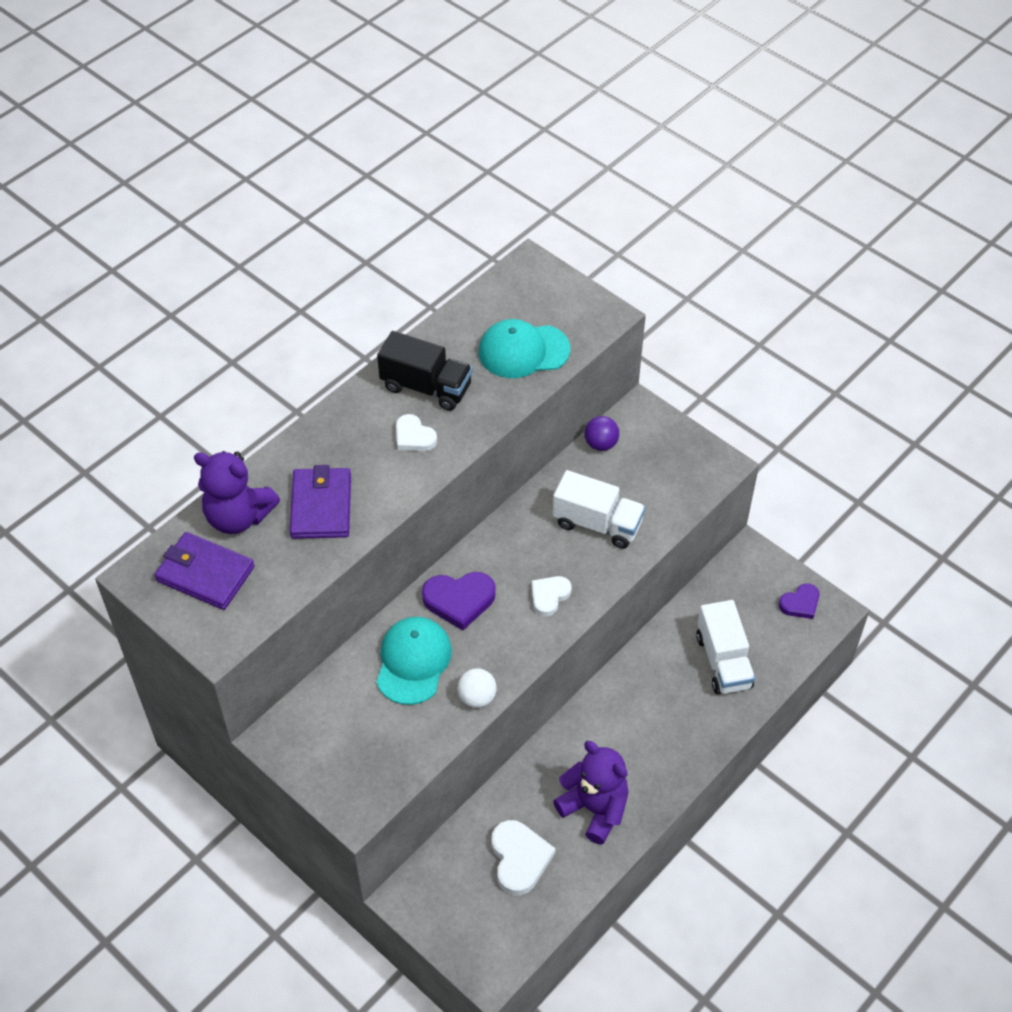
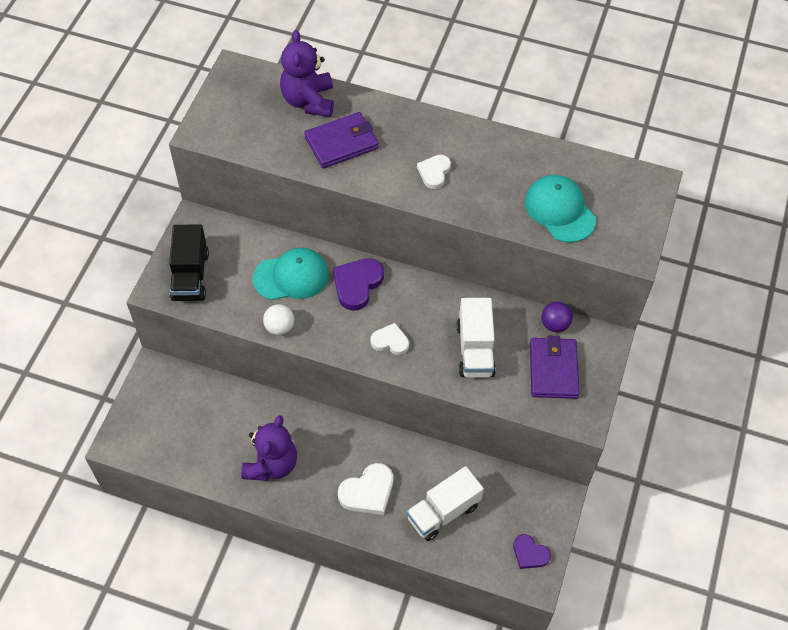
camera: 65 degrees right, 5 degrees up
(205, 574) = (252, 103): purple wallet -> purple wallet (553, 370)
(426, 387) = (486, 162): black truck -> black truck (190, 276)
(459, 600) = (357, 285): purple heart -> purple heart turned 60 degrees clockwise
(519, 859) = (210, 429): white heart -> white heart (368, 492)

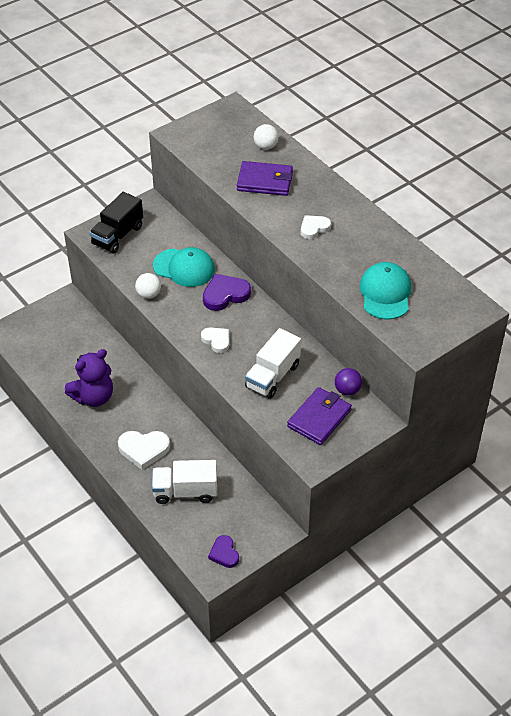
camera: 35 degrees right, 10 degrees down
(308, 101) = (265, 146): purple teddy bear -> white ball

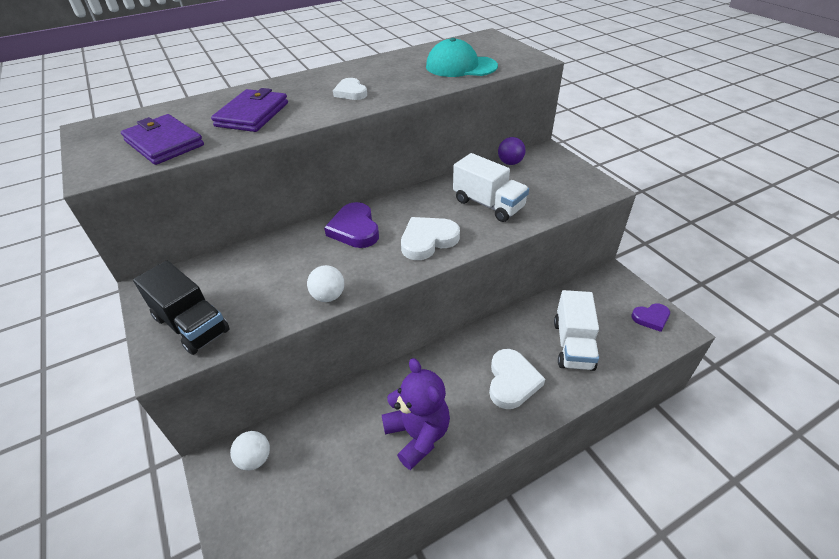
camera: 80 degrees left, 5 degrees down
(184, 268) = (293, 260): turquoise cap -> none
(216, 340) = (428, 240): white heart -> white heart, size x1.56
(265, 146) = (189, 111): white ball -> white ball (255, 459)
(319, 418) = (546, 181): purple wallet -> purple wallet (164, 143)

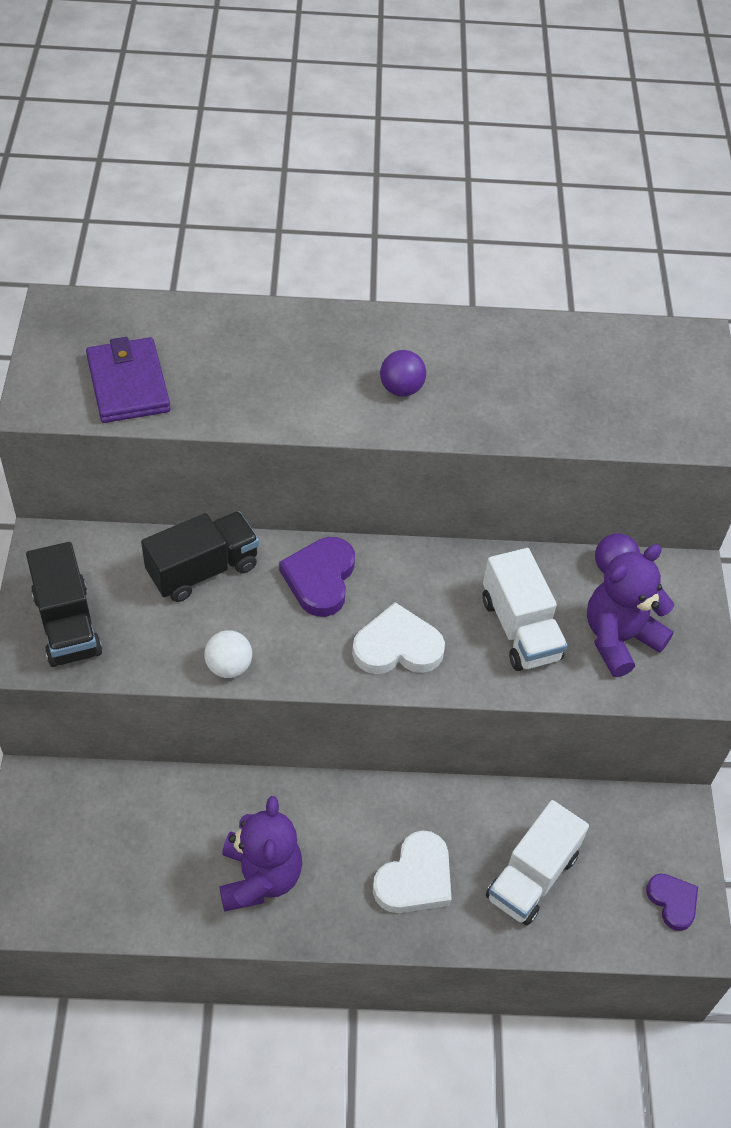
camera: 25 degrees right, 10 degrees up
(252, 114) = (253, 376): purple wallet -> none
(255, 459) = (74, 801): white ball -> none
(274, 255) = (203, 570): none -> black truck
(351, 92) = (401, 389): white heart -> purple ball
(460, 66) = (593, 402): turquoise cap -> none
(542, 187) = (619, 638): none -> purple teddy bear
(651, 318) = (672, 902): purple heart -> purple heart turned 135 degrees counterclockwise

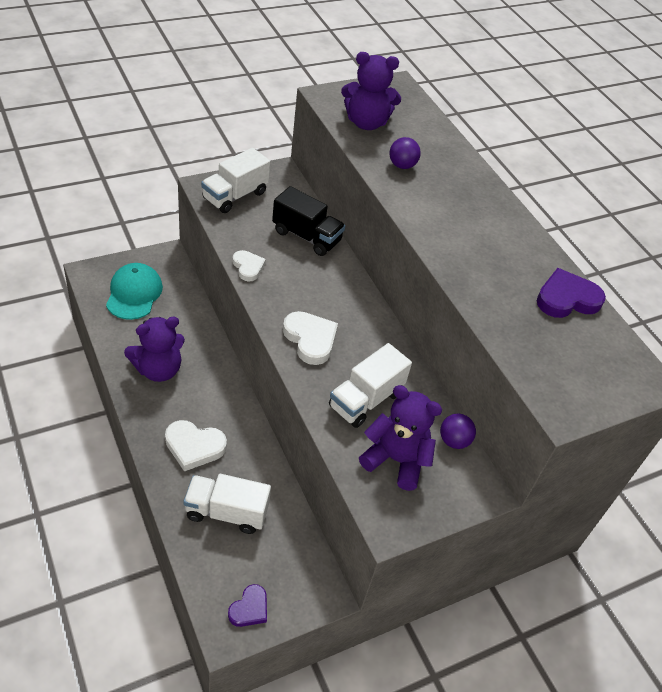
camera: 60 degrees right, 5 degrees down
(67, 624) = (235, 195): black truck -> white truck
(90, 860) = (134, 293): none -> turquoise cap
(128, 384) = (366, 123): purple wallet -> purple teddy bear
(229, 666) = (248, 267): white ball -> white heart
(320, 579) = (336, 288): purple heart -> purple heart (567, 299)
(401, 389) = (460, 233): purple ball -> purple ball (402, 165)

